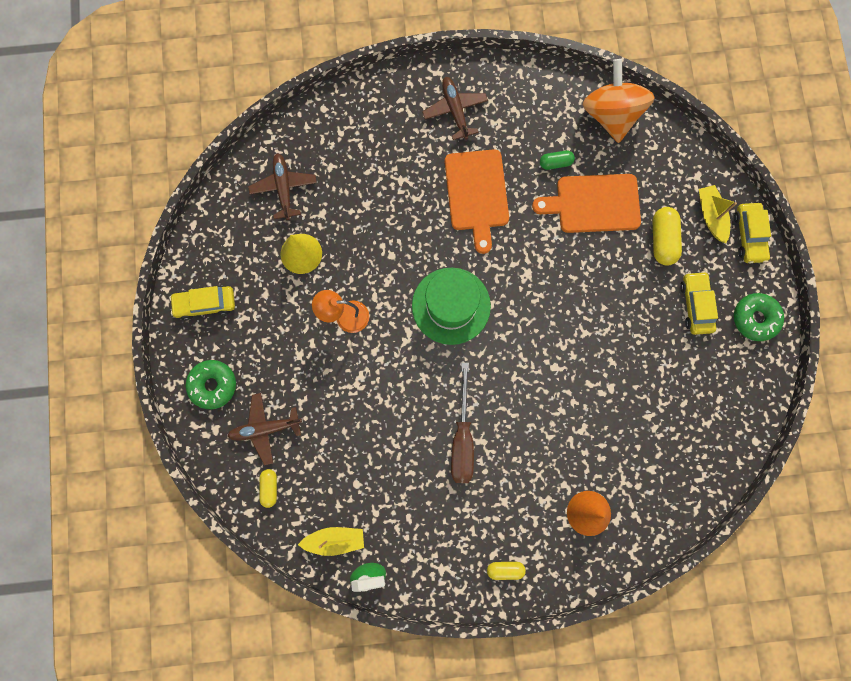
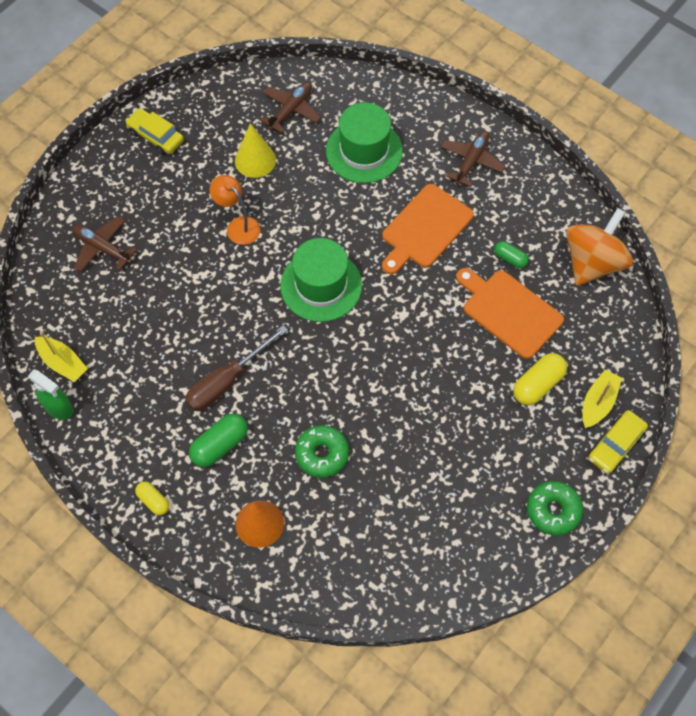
camera: 45 degrees right, 15 degrees down
(213, 385) = (101, 190): green donut -> green donut (322, 454)
(269, 488) = (61, 288): yellow capsule -> none
(372, 172) = (364, 151): none -> green hat
(506, 487) = (220, 445): none -> green capsule
(696, 305) = (513, 455): yellow car -> none

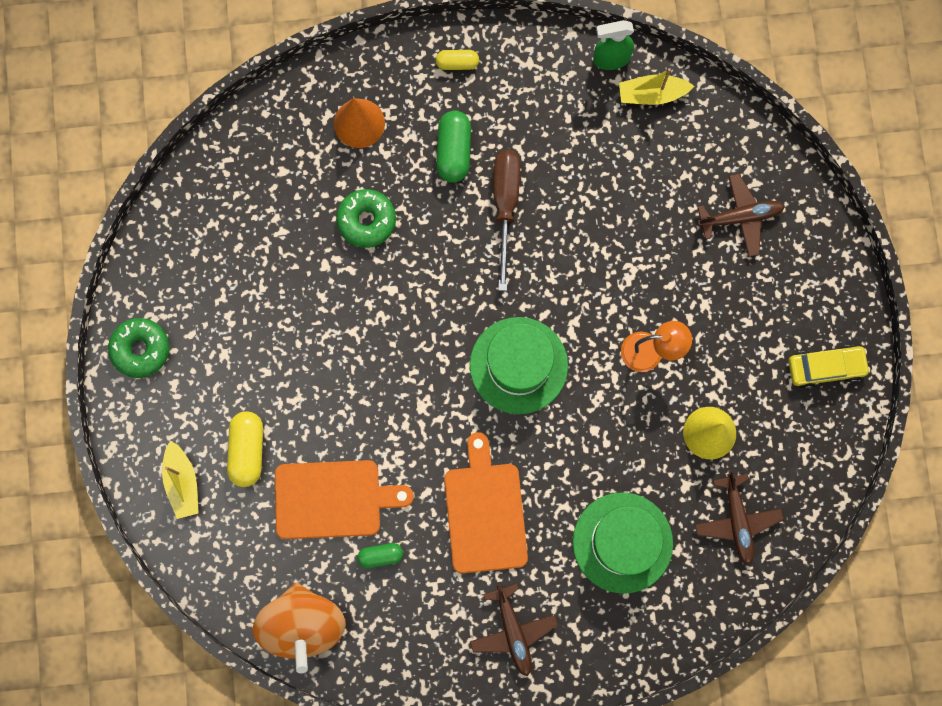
camera: 135 degrees right, 15 degrees up
(615, 445) = (136, 456): yellow car -> none

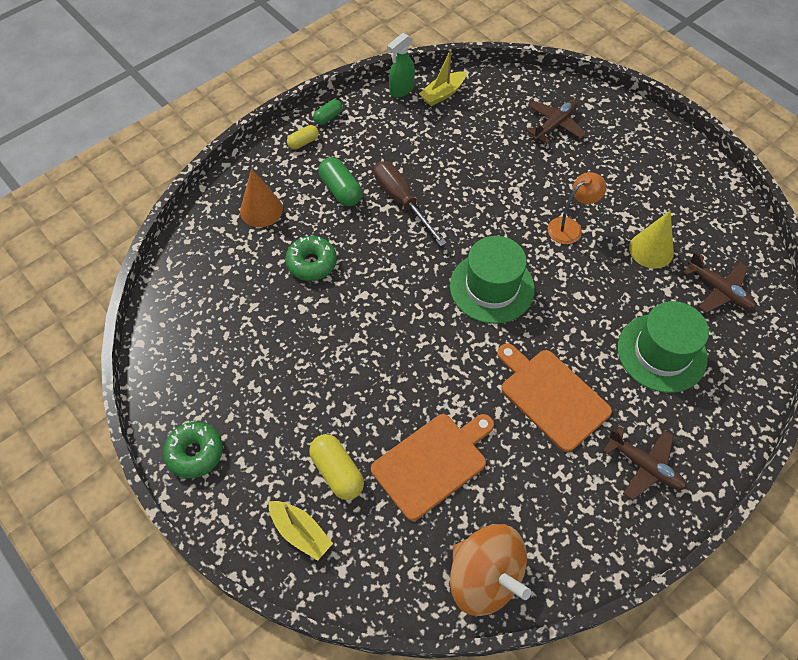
camera: 35 degrees left, 20 degrees down
(380, 555) = (502, 480): green capsule -> green capsule (328, 117)
(825, 368) = (682, 172): yellow car -> none

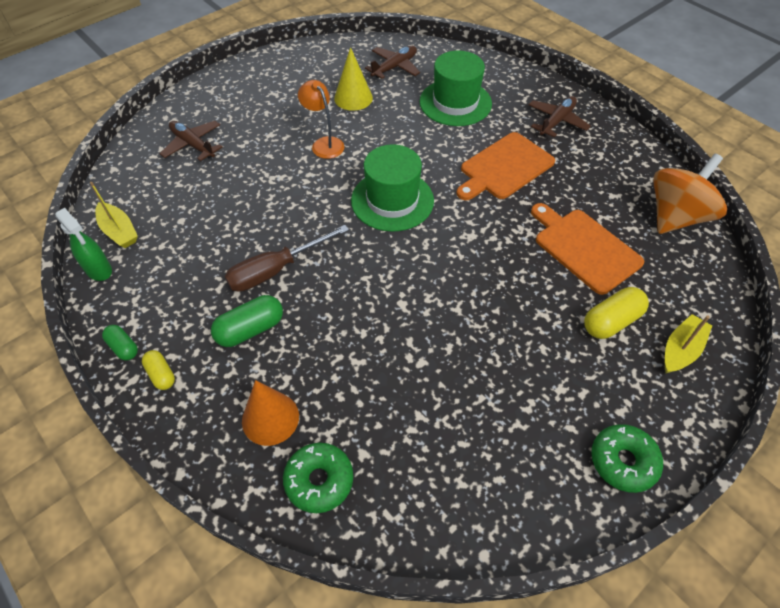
camera: 90 degrees left, 5 degrees down
(312, 263) = (358, 355): green donut -> green donut (319, 480)

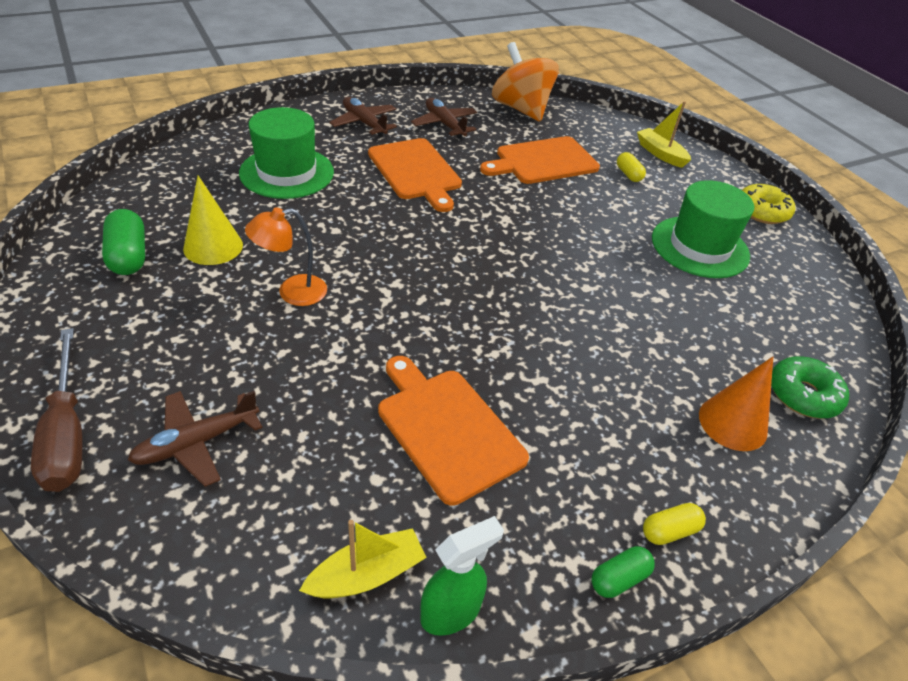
camera: 80 degrees left, 10 degrees down
(225, 244) = (447, 429): none -> orange cutting board
(250, 329) = (605, 422): green capsule -> green capsule (128, 256)
(276, 270) = (512, 382): brown screwdriver -> brown screwdriver (67, 433)
(392, 200) = (430, 258): green hat -> green hat (700, 247)
(395, 67) = (177, 198): brown plane -> brown plane (444, 124)
(611, 321) = (628, 174): yellow capsule -> yellow capsule, size x0.60
(623, 461) = (762, 211): green donut -> yellow donut

